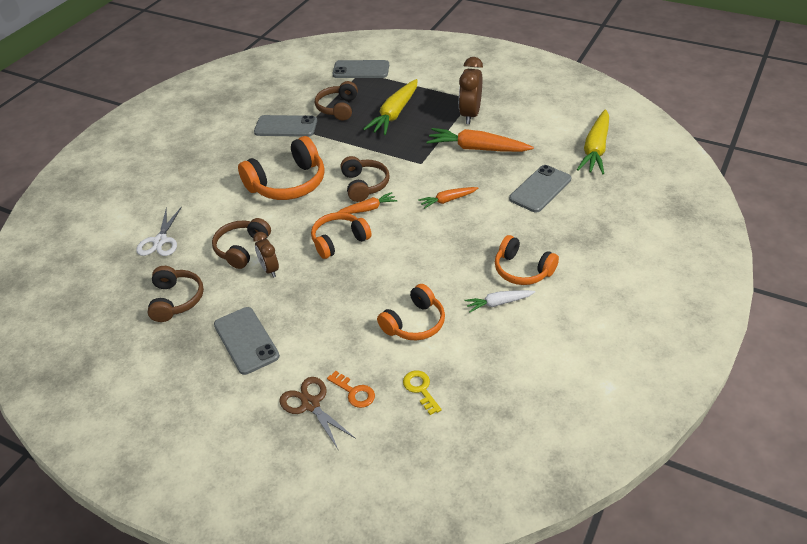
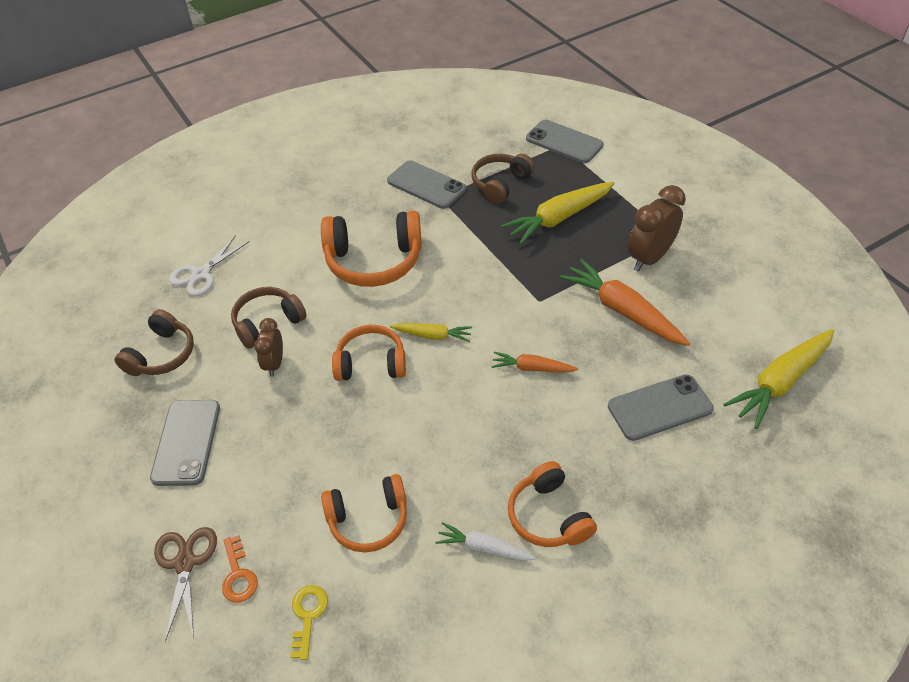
camera: 30 degrees right, 5 degrees up
(364, 185) = (452, 301): brown headphones -> none
(367, 209) = (432, 335): orange carrot -> yellow carrot

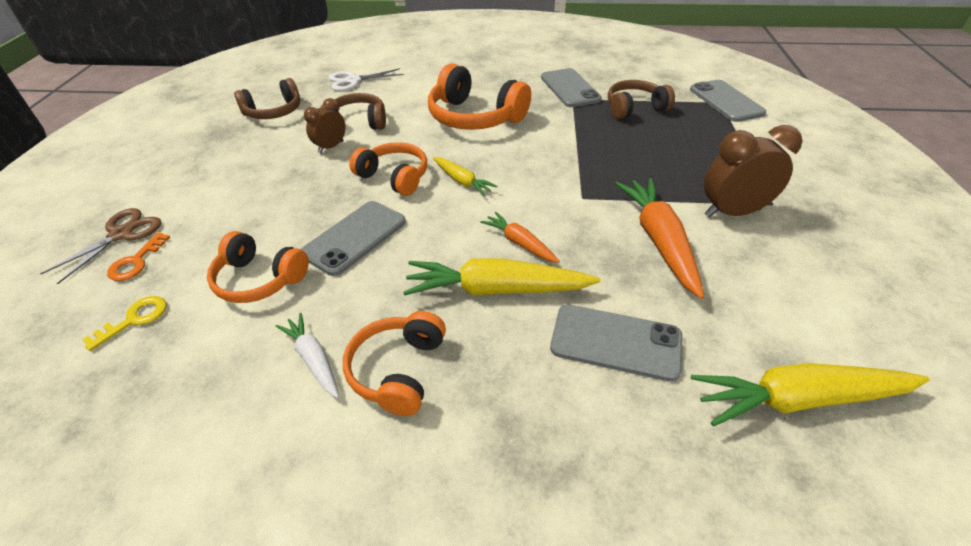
camera: 35 degrees right, 5 degrees down
(186, 442) = (221, 165): grey phone -> grey phone (355, 237)
(559, 218) = (665, 148): yellow carrot -> yellow carrot (496, 289)

